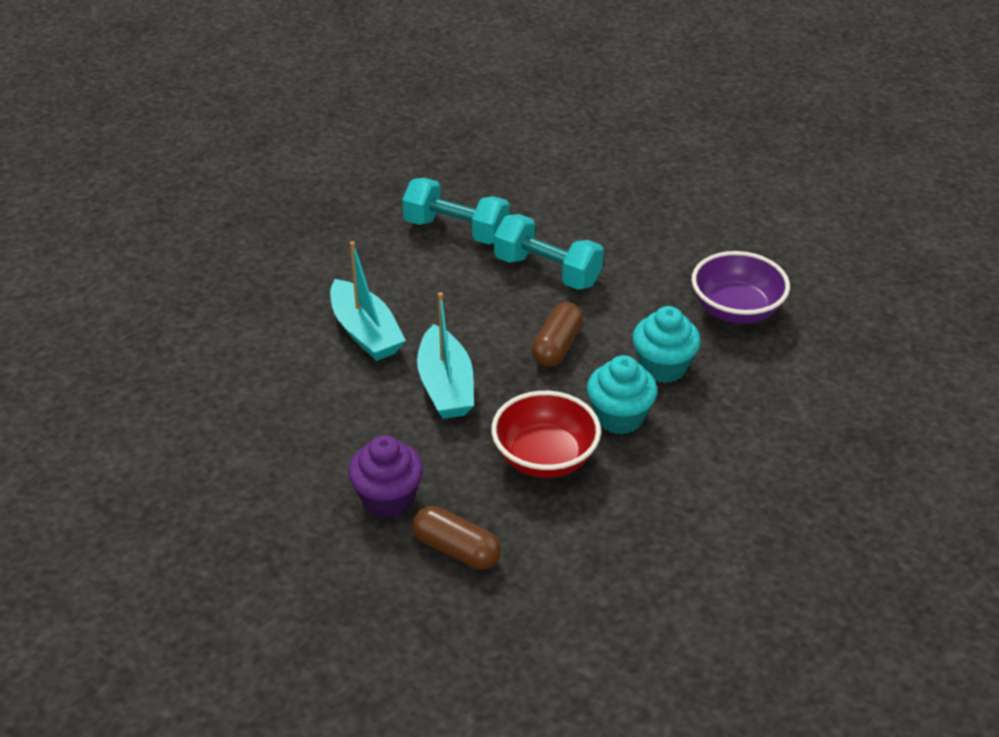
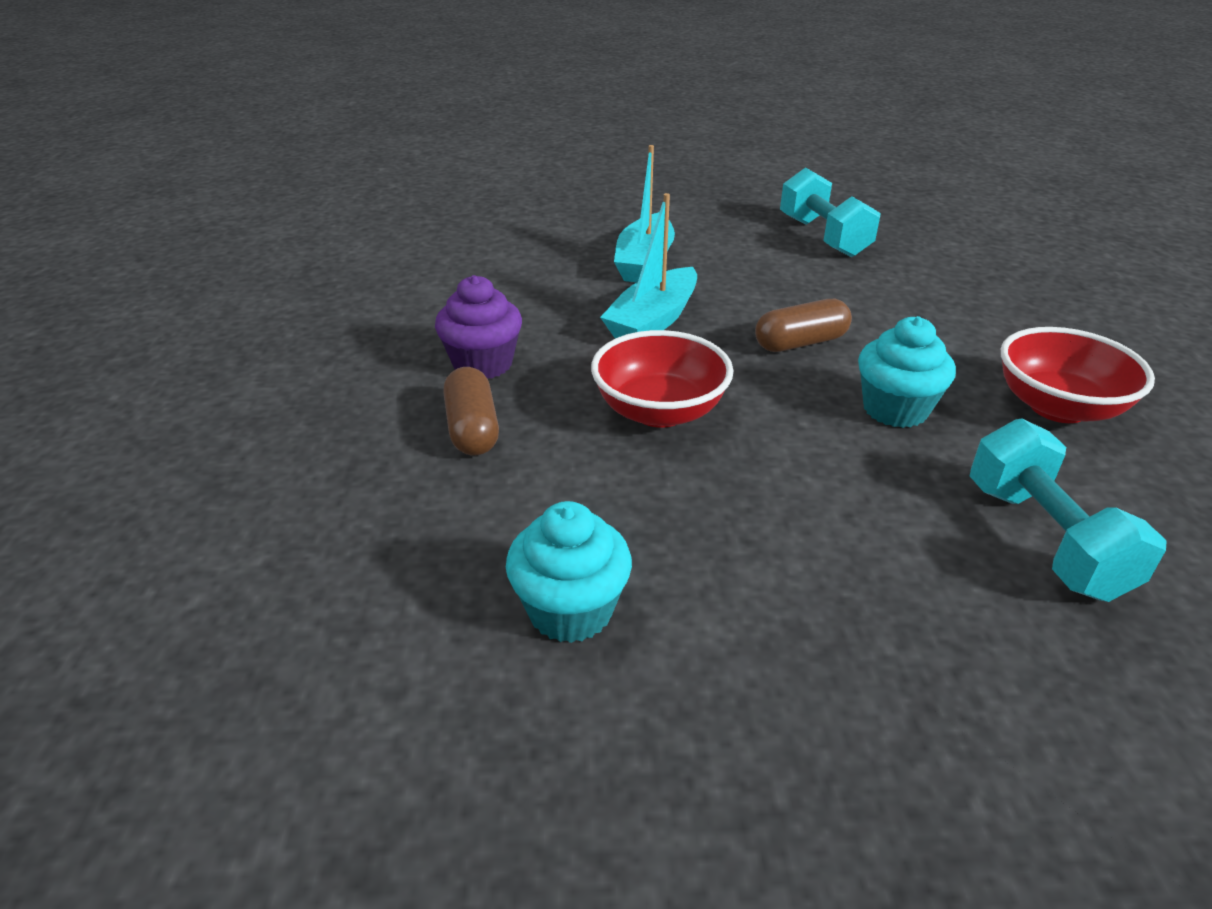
camera: 45 degrees right, 5 degrees down
(547, 271) = (871, 292): turquoise dumbbell -> turquoise dumbbell (1044, 539)
(619, 417) = (784, 422): turquoise cupcake -> turquoise cupcake (570, 610)
(736, 310) = (1058, 407): purple bowl -> red bowl

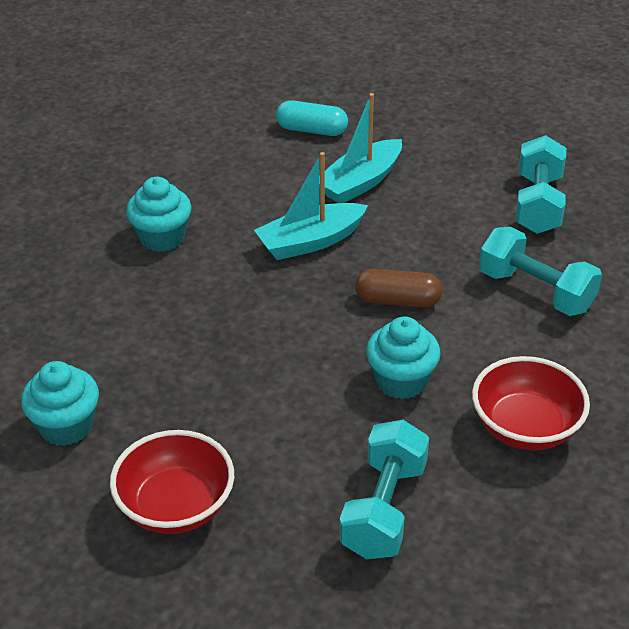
camera: 30 degrees right, 5 degrees up
(472, 429) = (114, 287): brown capsule -> none
(483, 364) = (162, 237): purple cupcake -> turquoise cupcake
(547, 236) = (312, 130): none -> turquoise capsule
(659, 411) = (239, 319): red bowl -> red bowl (176, 506)
(910, 297) = (536, 291): none -> turquoise dumbbell

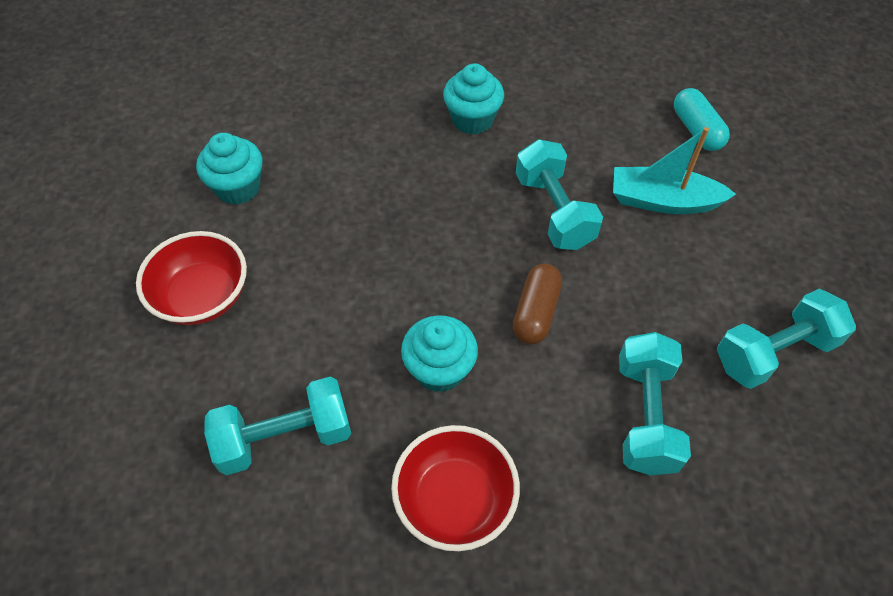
camera: 55 degrees right, 15 degrees up
(310, 242) = (554, 211): turquoise boat -> turquoise dumbbell
(397, 300) = (536, 312): brown capsule -> brown capsule turned 45 degrees clockwise

